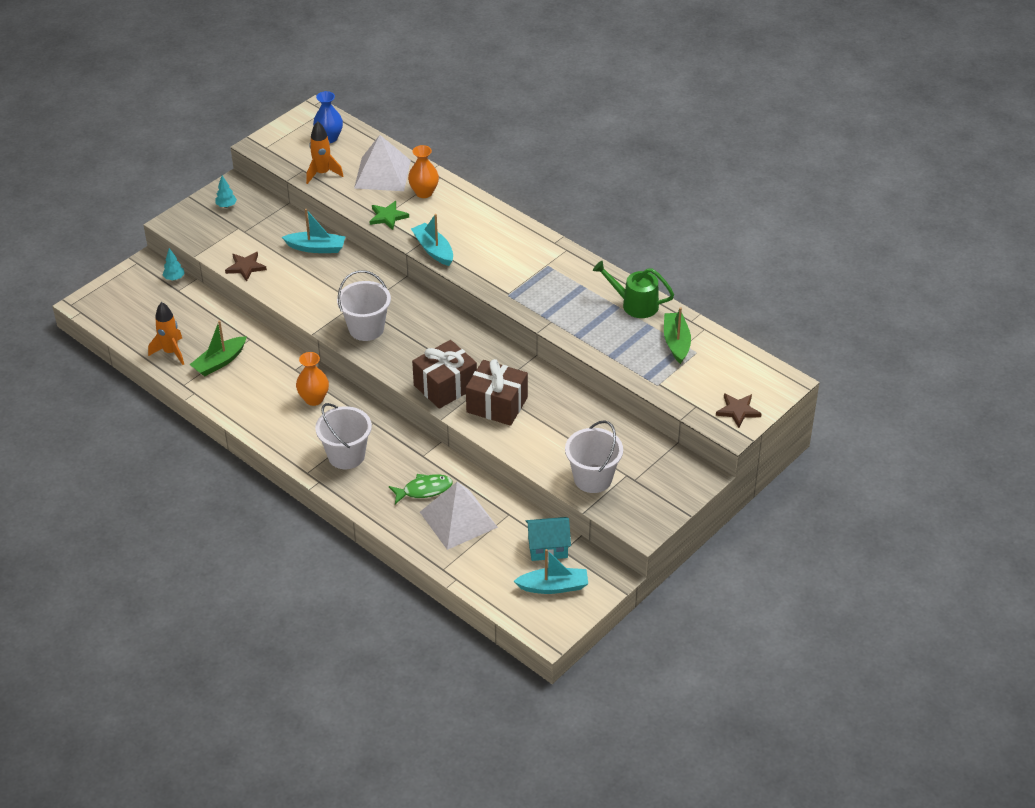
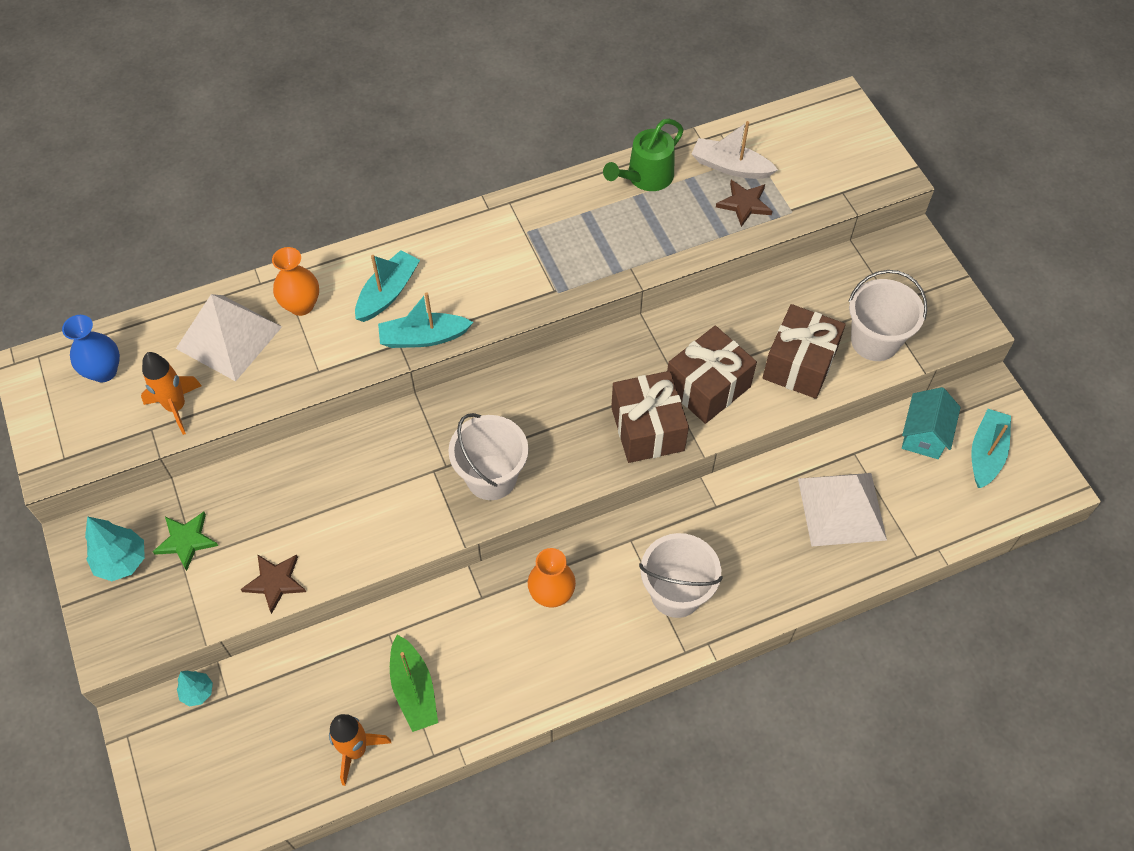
camera: 65 degrees left, 15 degrees up
(226, 206) = (122, 561): turquoise tree -> turquoise tree, size x1.64
(316, 248) = (292, 478): turquoise boat -> turquoise boat (388, 293)
(388, 217) = (323, 364): green star -> green star (186, 540)
(424, 490) = (776, 527): green fish -> none
(546, 445) = (799, 364): none -> brown gift
(676, 342) = (730, 167): green boat -> white boat
(738, 411) = (867, 159): brown star -> brown star (744, 204)

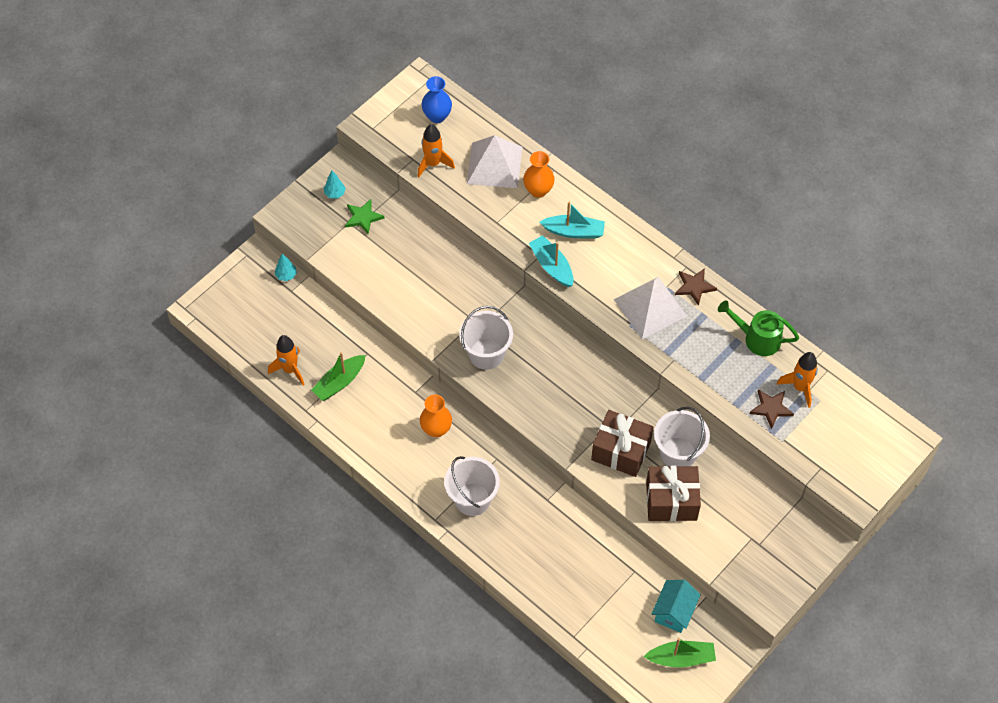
camera: 65 degrees right, 0 degrees up
(122, 561) = (335, 193): turquoise tree -> turquoise tree, size x0.61
(275, 582) = (360, 274): brown star -> brown star (694, 287)
(647, 429) = (569, 427): brown gift -> none
(730, 167) = (800, 387): white boat -> orange rocket
(842, 509) = (586, 577): white pyramid -> white pyramid (650, 307)
(875, 341) = (718, 543): white bucket -> white bucket (678, 453)
(924, 435) = (674, 612): turquoise house -> turquoise house turned 60 degrees counterclockwise
(986, 453) = (681, 658): turquoise boat -> green boat

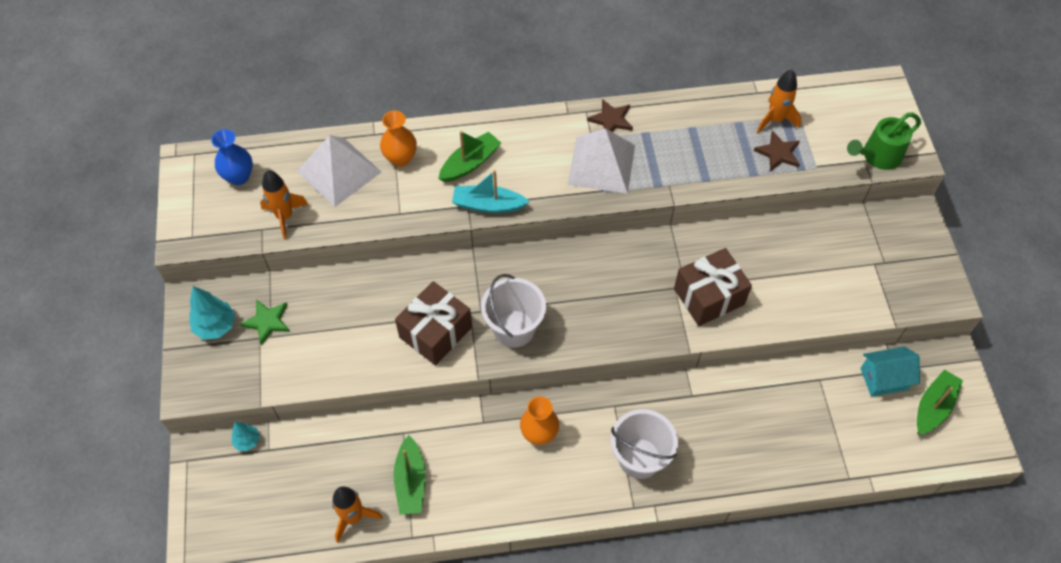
camera: 50 degrees left, 0 degrees up
(335, 193) = (216, 326): turquoise tree -> turquoise tree, size x1.64
(574, 231) = (470, 163): turquoise boat -> green boat
(671, 501) = (791, 295): brown gift -> brown gift (436, 332)
(674, 612) = (883, 379): turquoise house -> turquoise house turned 75 degrees counterclockwise
(678, 453) = (748, 256): white bucket -> none
(757, 338) = (702, 114): green watering can -> green watering can (877, 156)

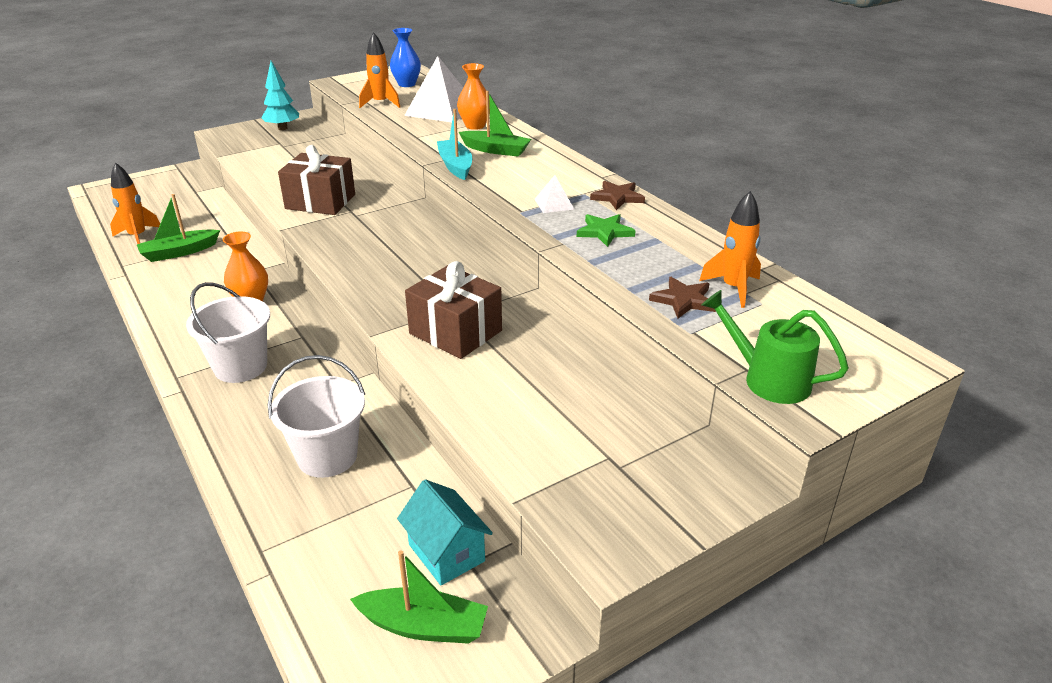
camera: 65 degrees right, 25 degrees down
(247, 441) = (201, 183): turquoise tree -> none
(267, 322) = (296, 142): green star -> green star (604, 232)
(514, 328) = (344, 234): white bucket -> white bucket (327, 456)
(601, 165) = (554, 204): white pyramid -> white pyramid, size x0.47

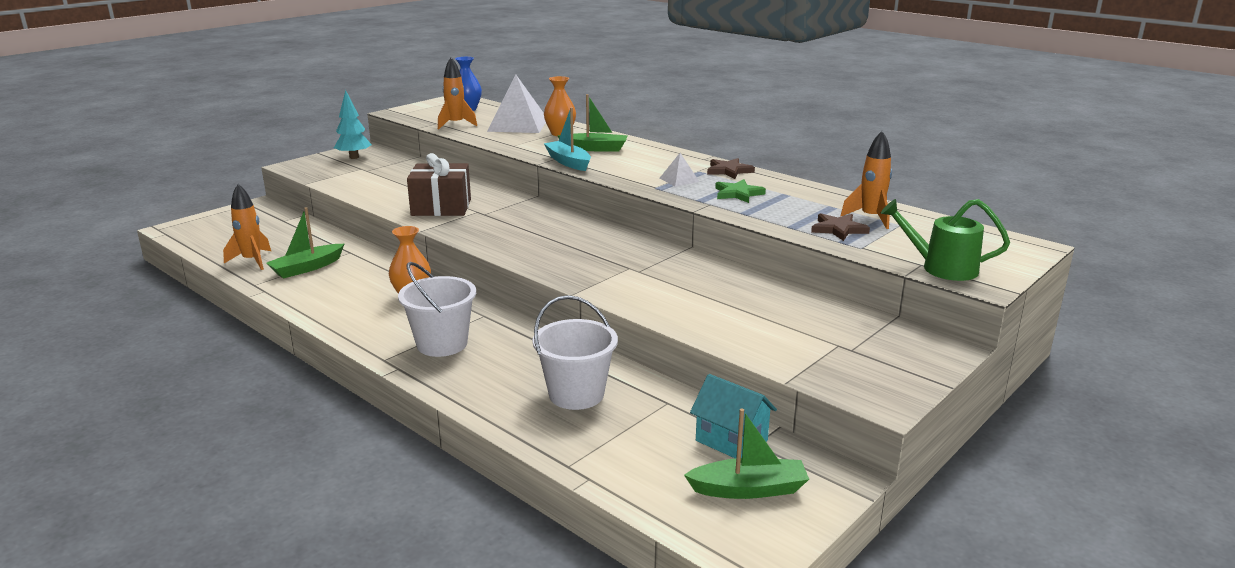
camera: 15 degrees left, 10 degrees down
(455, 332) = (645, 283): brown gift -> none

